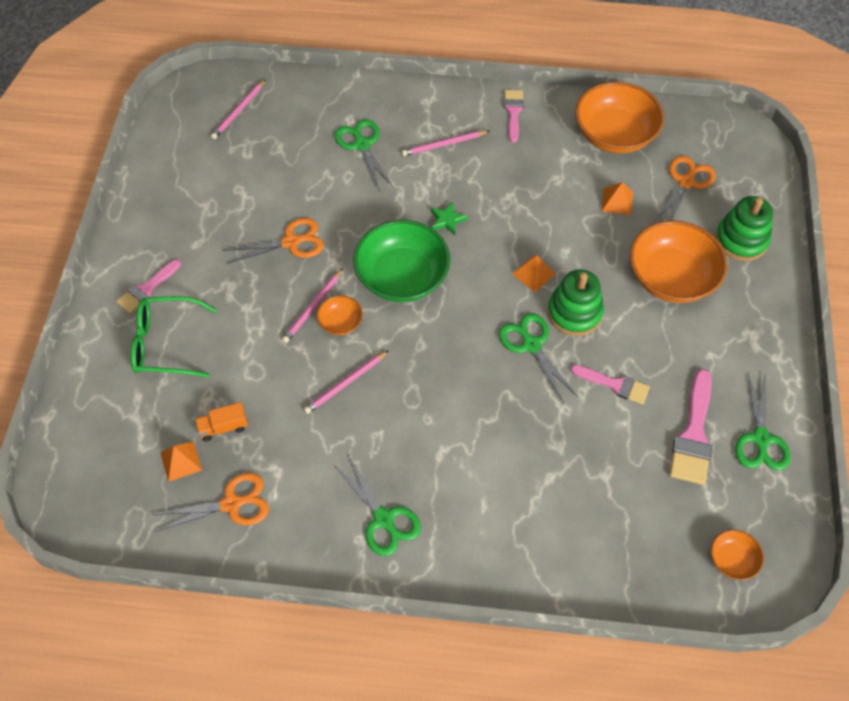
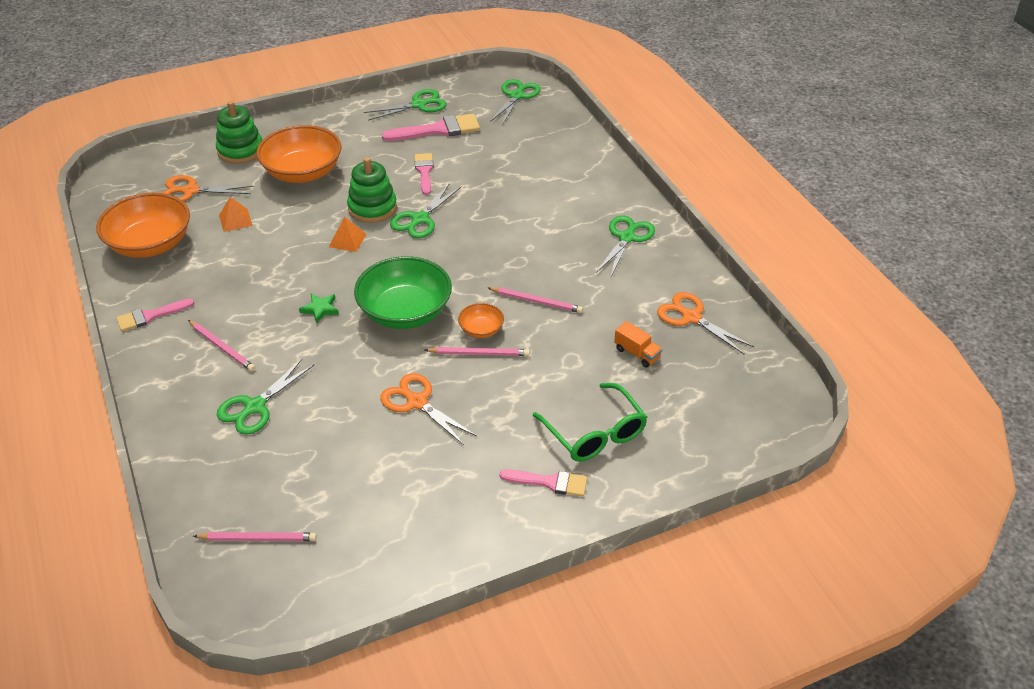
camera: 120 degrees left, 15 degrees down
(180, 461) = (687, 364): orange pyramid -> none
(732, 560) = (516, 96): orange bowl -> green scissors

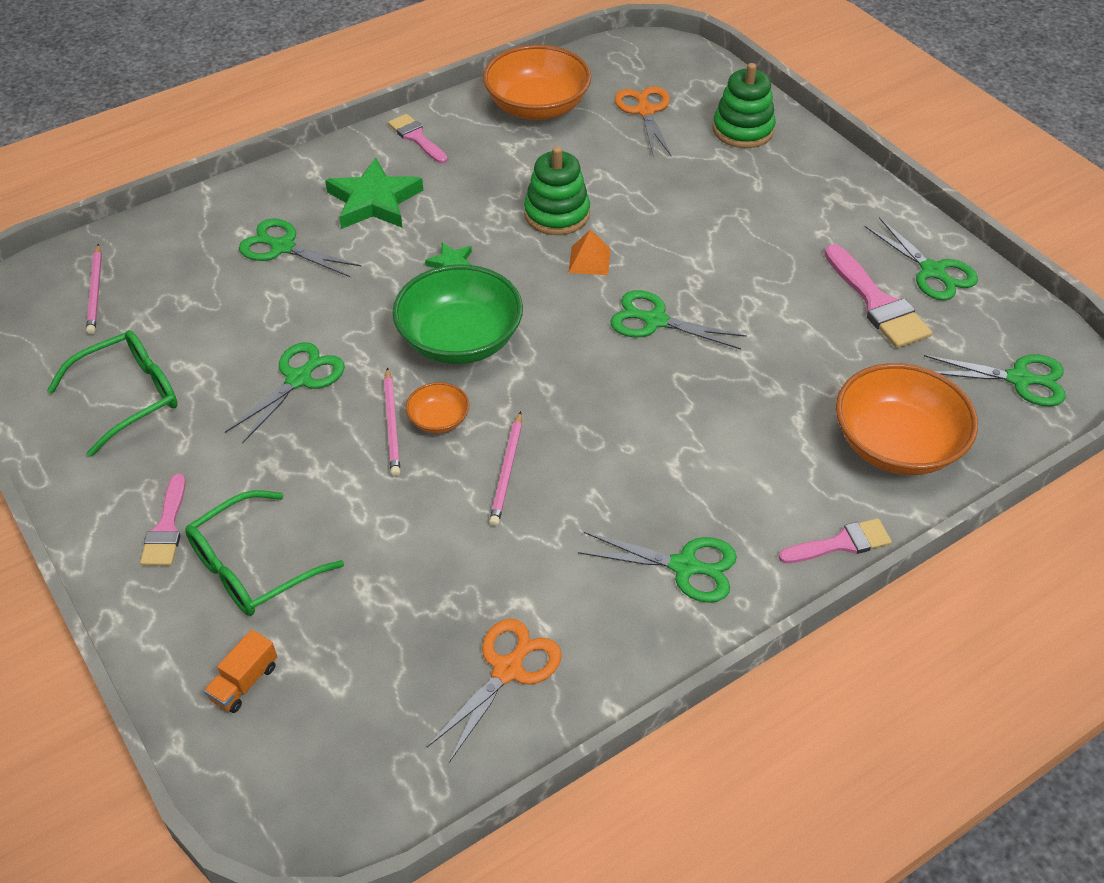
camera: 80 degrees right, 5 degrees up
(222, 347) = (374, 201): pink pencil -> green star
(235, 220) = (600, 158): orange pyramid -> none
(303, 172) = (718, 192): orange bowl -> orange bowl (896, 444)
(372, 208) = (664, 270): green stacking toy -> green stacking toy (557, 214)
(403, 509) = (129, 396): none -> green glasses
(417, 402) = (298, 379): orange scissors -> green scissors
(424, 171) = (767, 306): pink brush -> pink brush (841, 543)
(637, 353) = (415, 603): orange truck -> orange truck (244, 682)

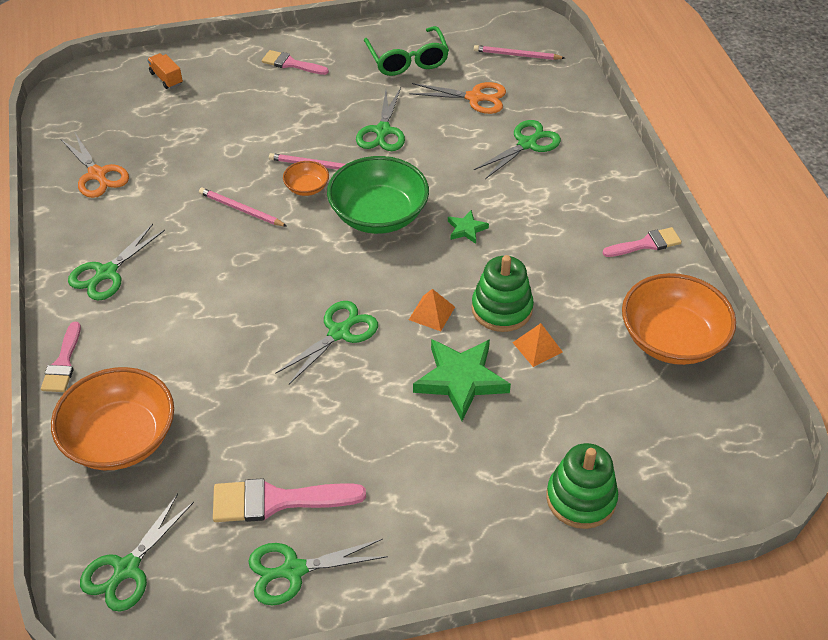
camera: 110 degrees right, 0 degrees up
(252, 567) = (240, 91): green glasses -> none
(298, 379) = (382, 131): green scissors -> green scissors turned 45 degrees clockwise
(374, 201) = (564, 201): green star -> green star (461, 380)
(593, 182) = (537, 347): none -> orange pyramid
(645, 111) = (640, 423): orange scissors -> orange scissors (474, 98)

